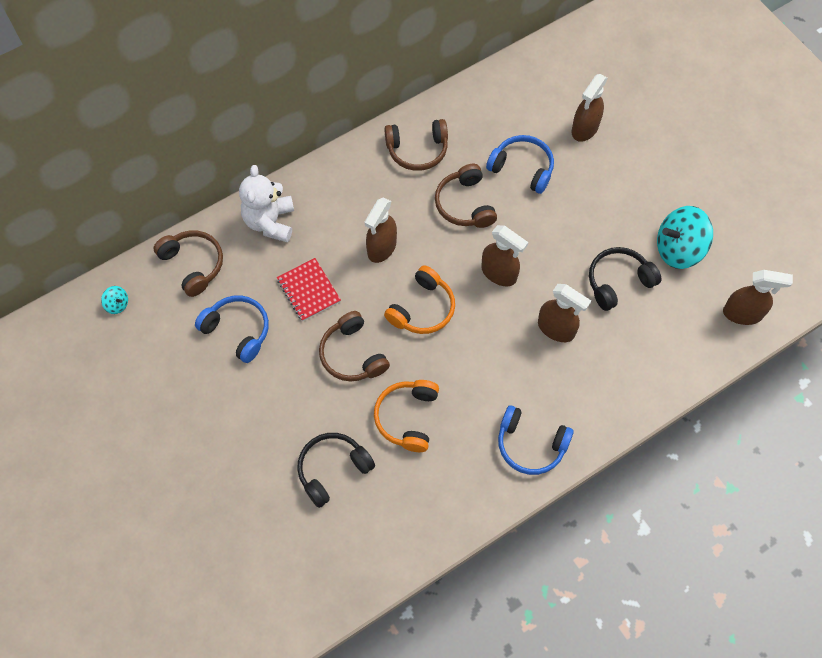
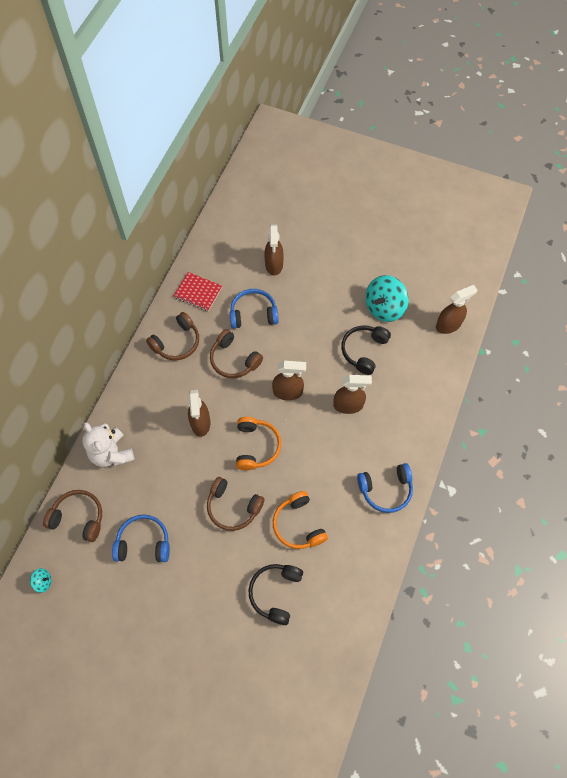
camera: 35 degrees left, 0 degrees up
(308, 290) = (172, 483): red notebook -> red notebook (198, 292)

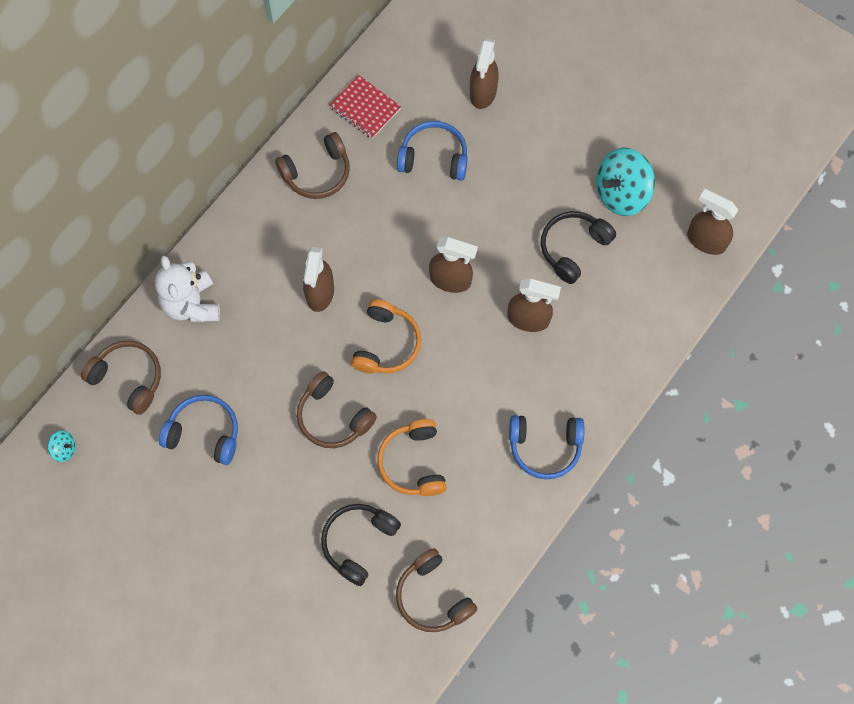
camera: 15 degrees right, 5 degrees up
(234, 360) = (389, 216): brown headphones -> brown headphones (433, 596)
(448, 325) = (705, 240): brown spray bottle -> brown spray bottle turned 135 degrees counterclockwise

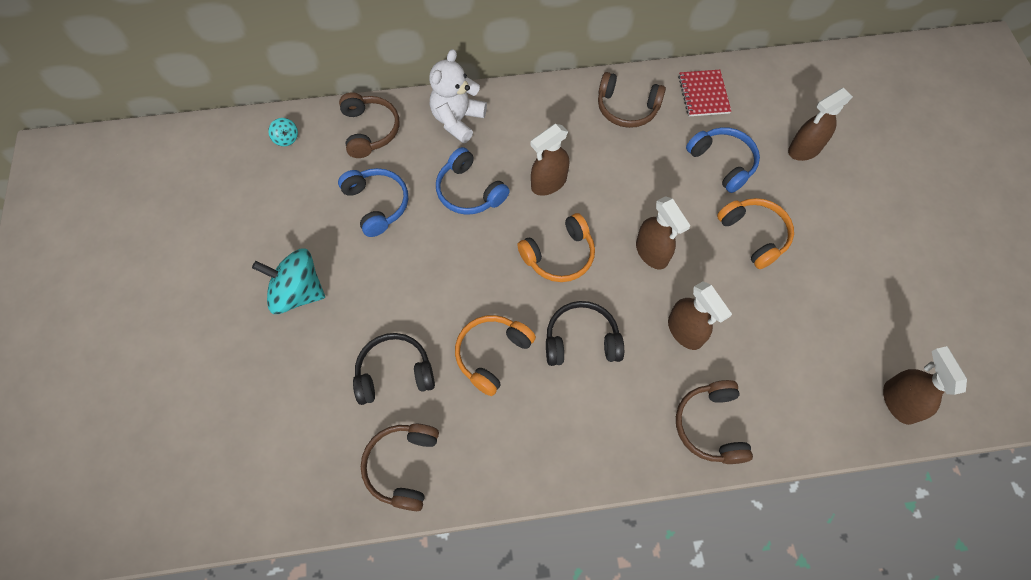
camera: 45 degrees right, 5 degrees down
(333, 417) = (470, 271): brown headphones -> brown headphones (710, 426)
(509, 199) = (754, 235): none -> orange headphones
(545, 447) = (603, 438): blue headphones -> blue headphones (469, 191)
(573, 248) = (773, 311): black headphones -> black headphones (581, 340)
(621, 193) = (853, 305): turquoise spinning top -> turquoise spinning top (298, 292)

